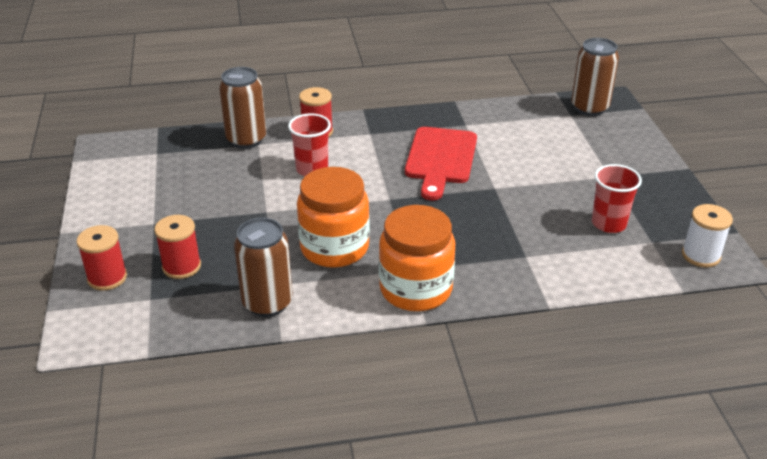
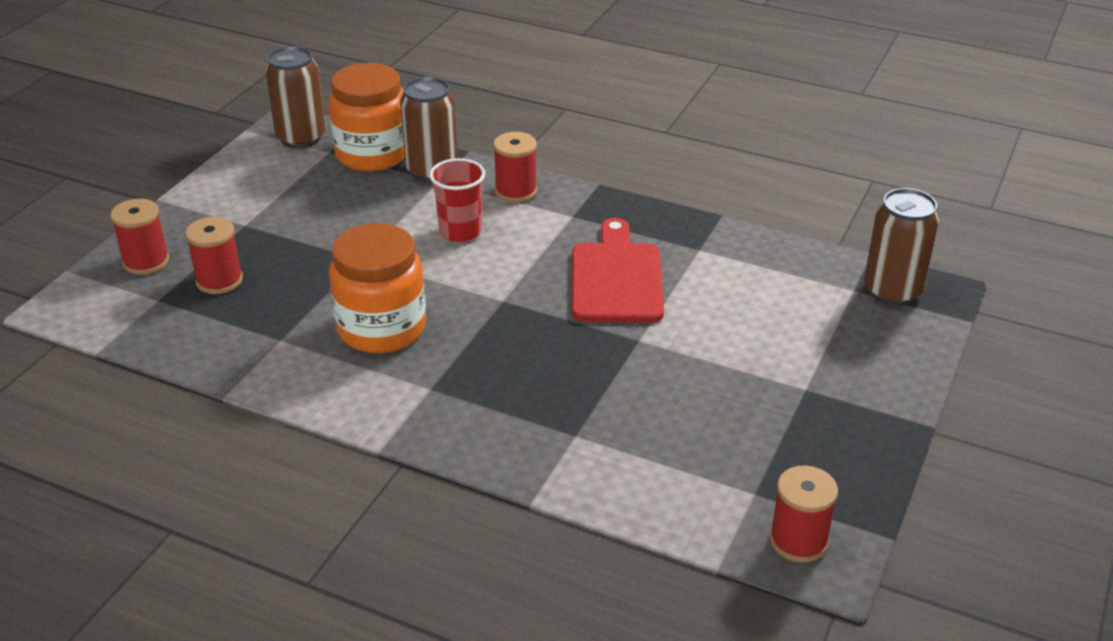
camera: 35 degrees right, 0 degrees up
(267, 303) = (252, 355): brown can -> brown can (301, 138)
(415, 289) = (409, 412): orange jar -> orange jar (372, 154)
(440, 159) = (616, 278): red cutting board -> red cutting board turned 135 degrees clockwise
(608, 223) = (726, 445): red cup -> none
(701, 255) = (798, 541): white spool -> red spool

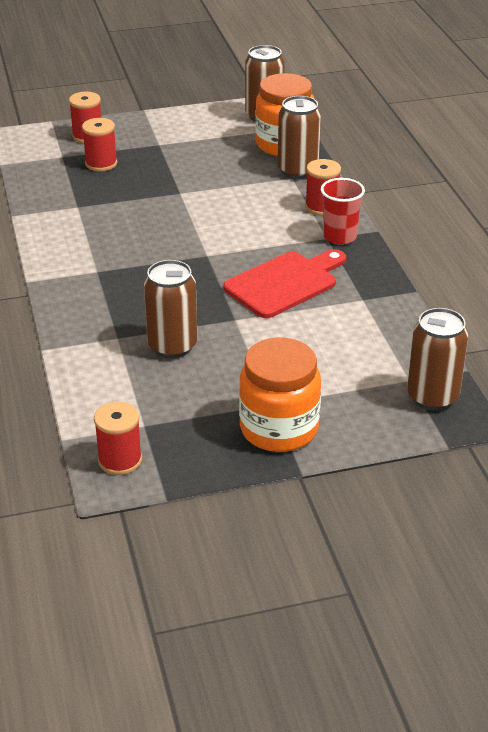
camera: 50 degrees right, 0 degrees up
(381, 328) = (127, 230): orange jar -> orange jar (279, 429)
(460, 232) = (251, 209): red cup -> red cup (340, 236)
(637, 404) = (172, 346): none -> brown can

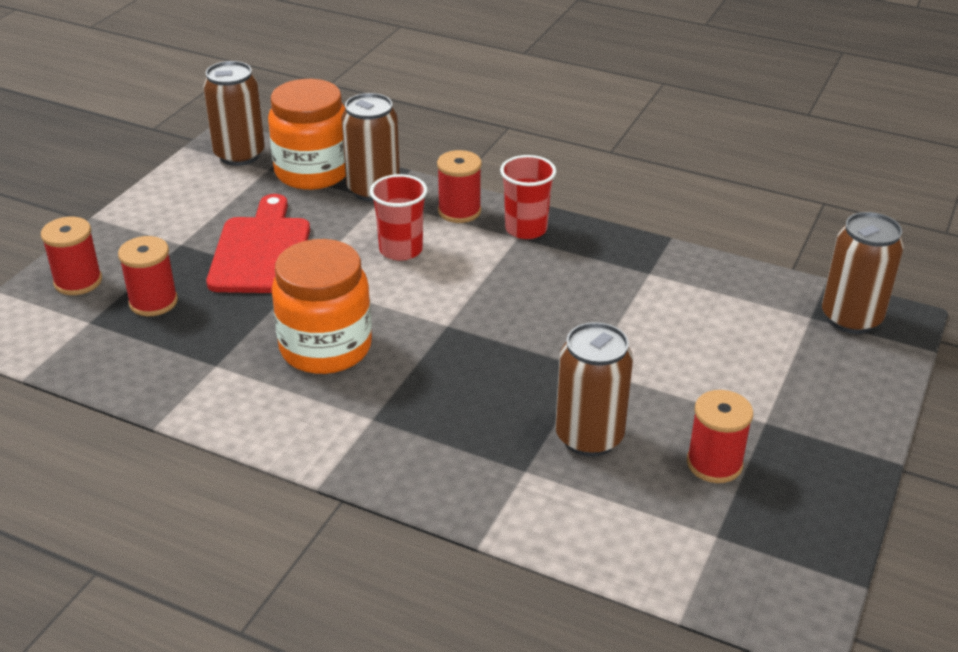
camera: 50 degrees left, 0 degrees up
(120, 460) = (765, 589): red spool -> red spool (714, 463)
(254, 207) = (401, 250): none -> red cup
(279, 429) = (814, 439): orange jar -> orange jar (325, 348)
(285, 283) = (564, 303): red cutting board -> red cutting board (261, 251)

